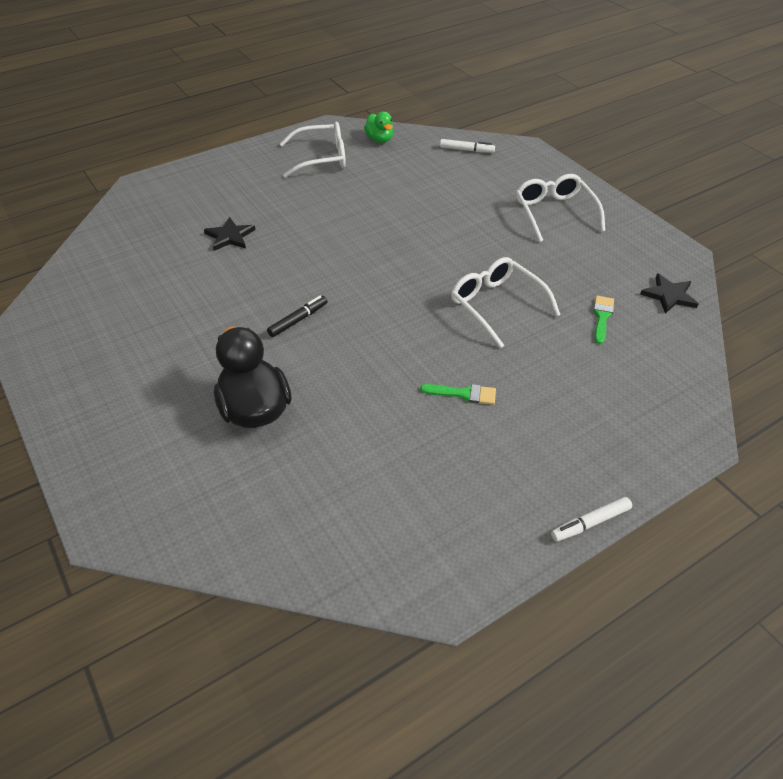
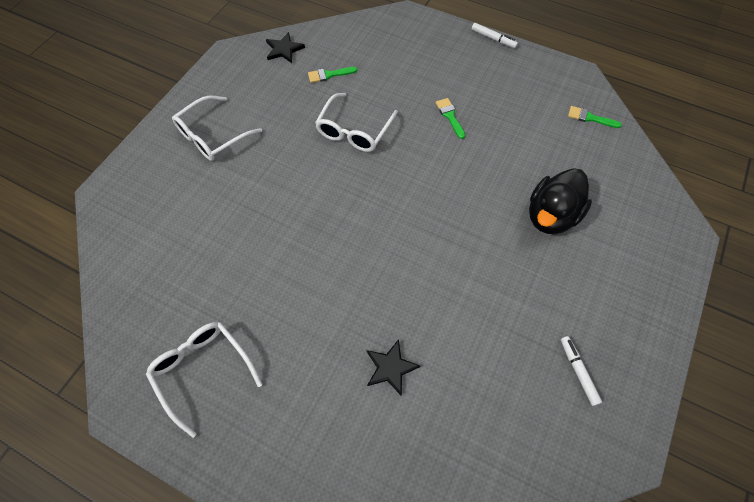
camera: 120 degrees left, 15 degrees up
(298, 320) = (455, 241): black marker -> none
(353, 548) = (590, 118): none -> green brush
(379, 139) = (135, 332): green duck -> none
(466, 150) = (127, 239): white marker -> white marker (578, 371)

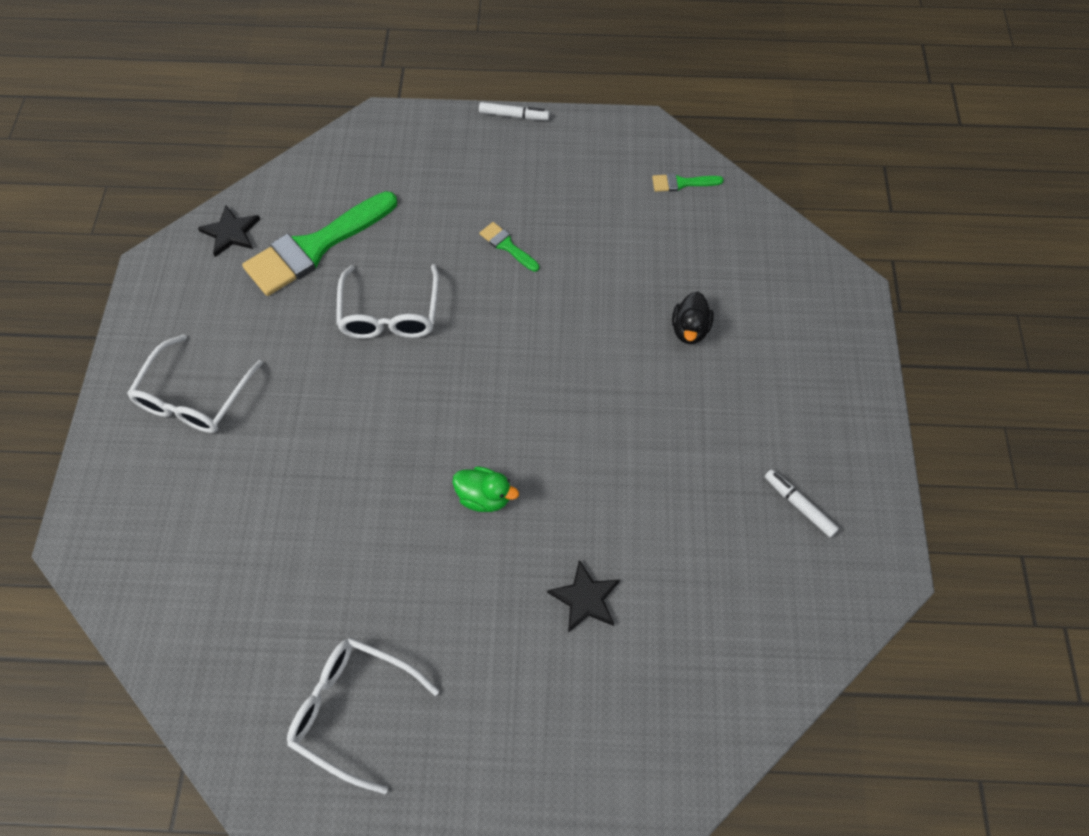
camera: 25 degrees left, 0 degrees up
(329, 75) = (315, 247): green brush -> green brush, size x2.29
(356, 269) = (484, 497): none -> green duck
(551, 216) = (690, 330): black duck -> black duck, size x0.56

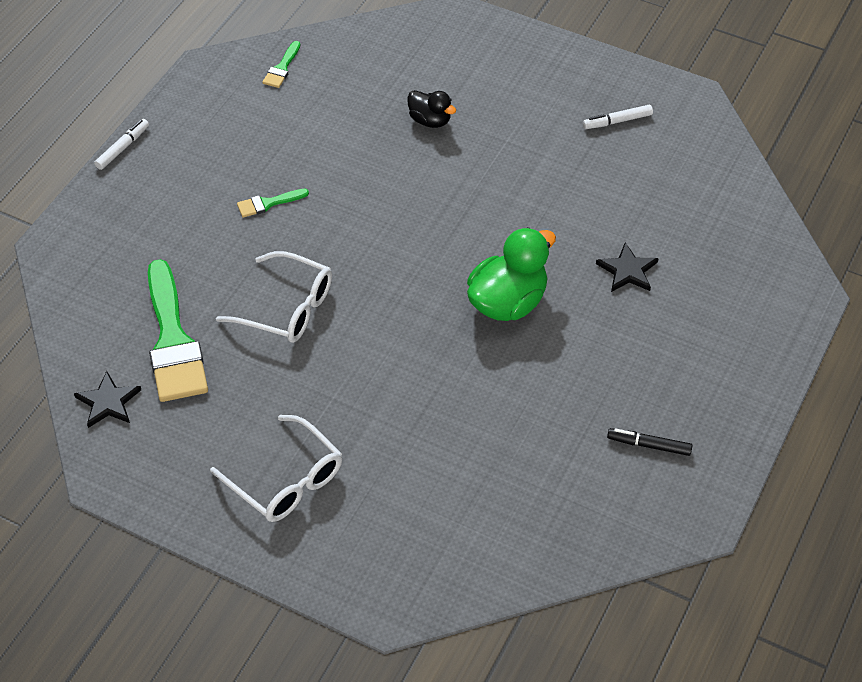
camera: 65 degrees left, 10 degrees down
(354, 710) = (649, 445): white glasses -> black marker
(484, 497) = (508, 302): green duck -> green duck, size x1.77

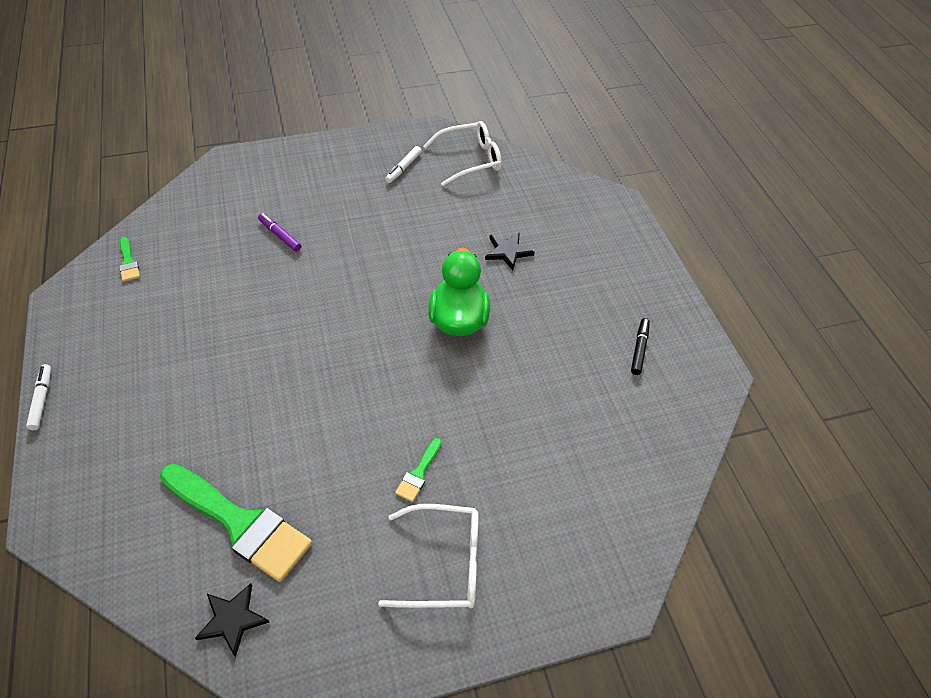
camera: 45 degrees left, 0 degrees up
(268, 203) = (215, 364): green brush -> green brush (419, 473)
(286, 308) = (308, 431): white glasses -> white glasses (469, 160)
(430, 120) = (280, 235): black duck -> purple marker
(649, 445) = (639, 349): black marker -> black marker turned 135 degrees clockwise

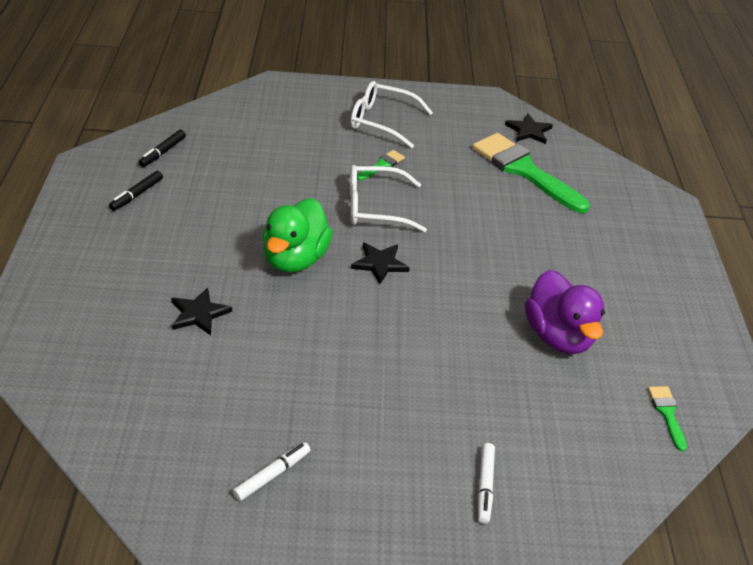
camera: 165 degrees left, 10 degrees down
(42, 400) = (711, 287): white marker -> white marker (485, 486)
(211, 305) = (558, 336): none -> purple duck
(280, 235) = (474, 404): purple marker -> none
(381, 335) = (380, 264): none -> black star
(469, 160) = (163, 464): white glasses -> white glasses (376, 207)
(659, 413) = (162, 152): none -> black marker

